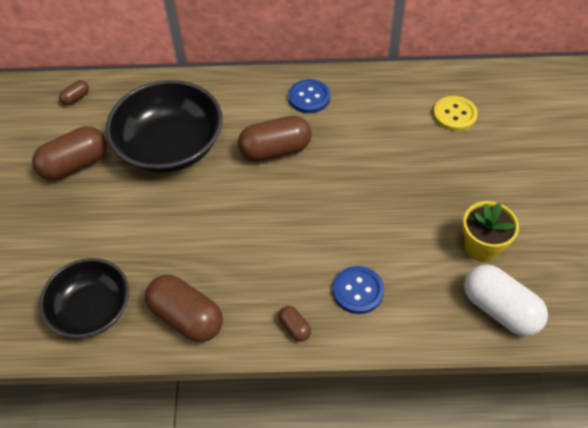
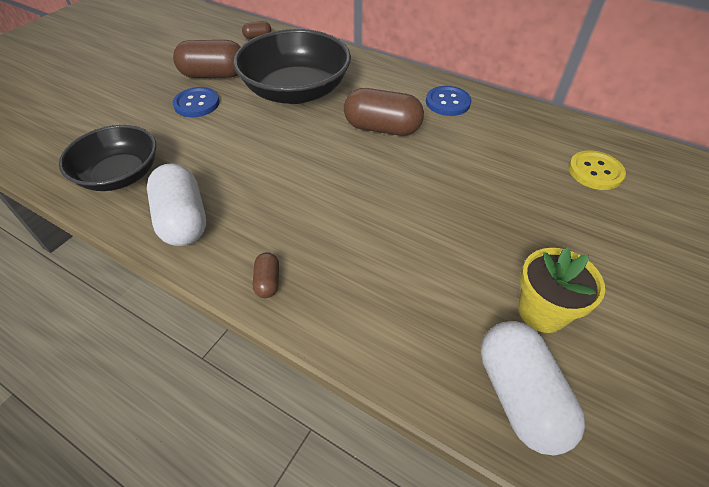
camera: 30 degrees right, 5 degrees down
(186, 317) = (183, 220): brown capsule -> white capsule
(358, 291) = (361, 282): blue button -> blue button (197, 104)

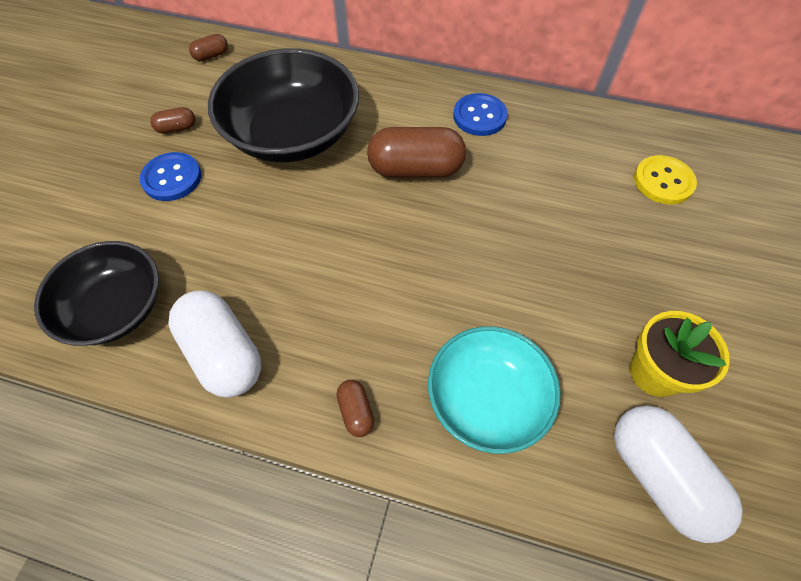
camera: 15 degrees left, 10 degrees up
(214, 75) = (177, 128): brown capsule -> brown capsule, size x0.47
(381, 297) = (487, 399): none -> turquoise bowl

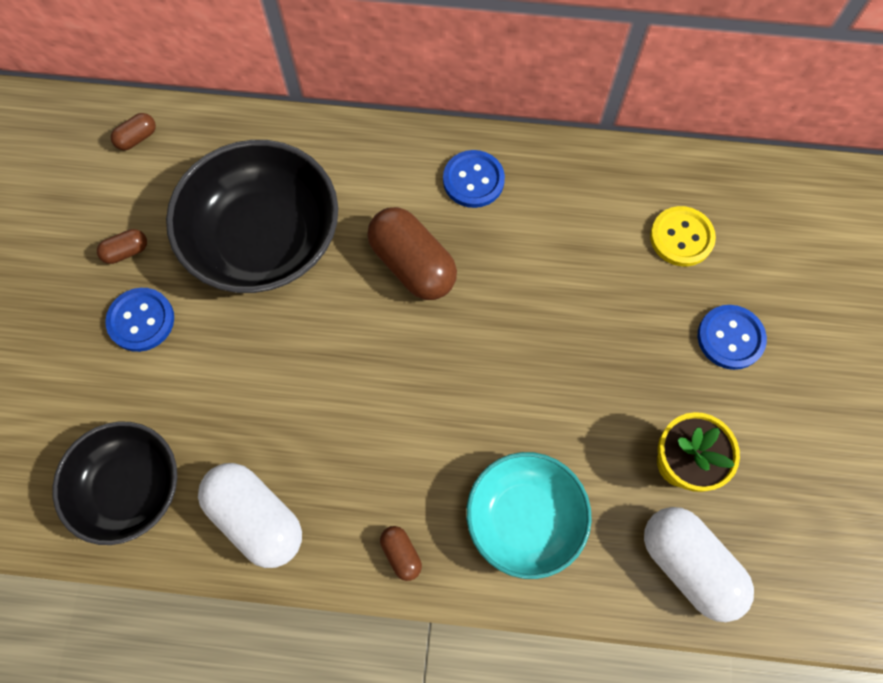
camera: 10 degrees left, 10 degrees up
(415, 169) = (412, 264): brown capsule -> brown capsule turned 60 degrees clockwise
(708, 268) = (730, 338): none -> blue button

